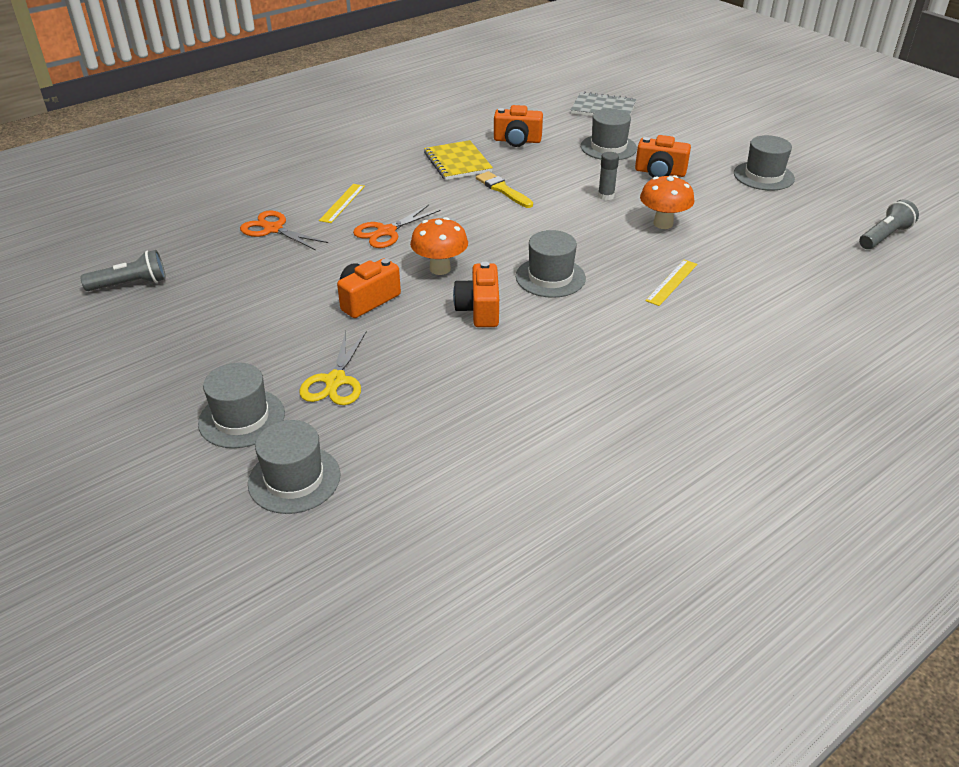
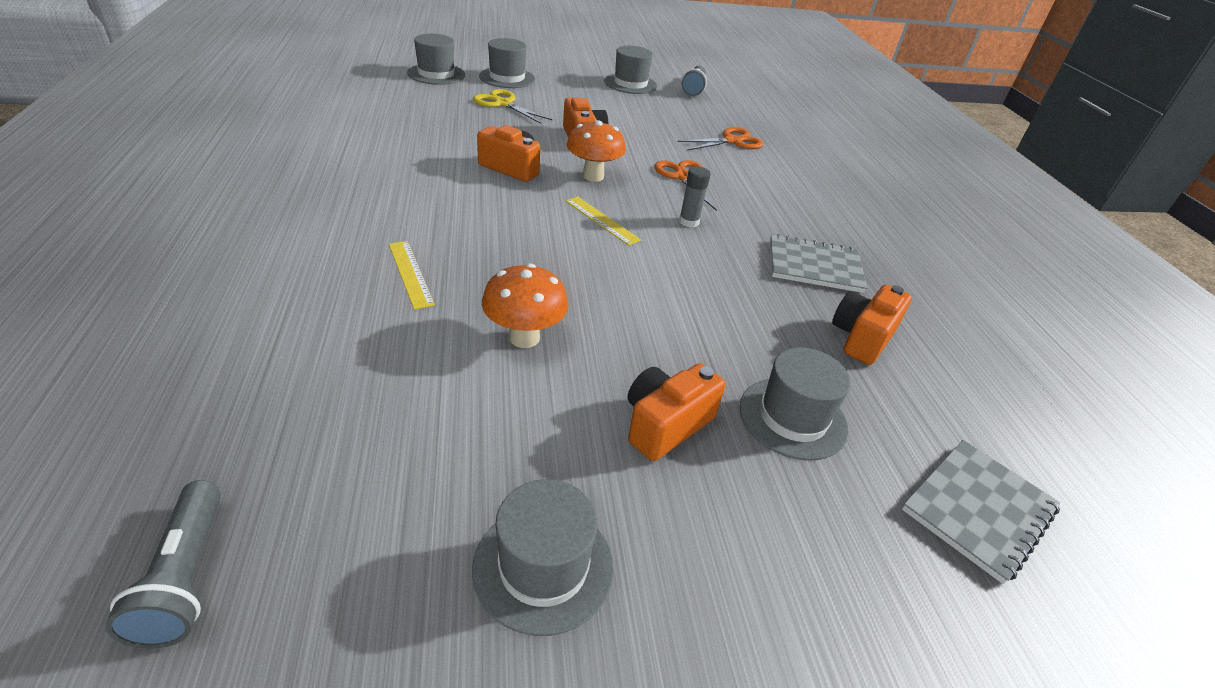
camera: 115 degrees right, 0 degrees up
(342, 203) = (758, 177): yellow ruler -> yellow ruler (602, 220)
(457, 162) = (814, 266): yellow notebook -> grey notebook
(502, 189) = (719, 265): yellow brush -> none
(550, 277) = (514, 215): grey hat -> grey hat (630, 84)
(606, 196) = (638, 331): grey glue stick -> grey glue stick (689, 222)

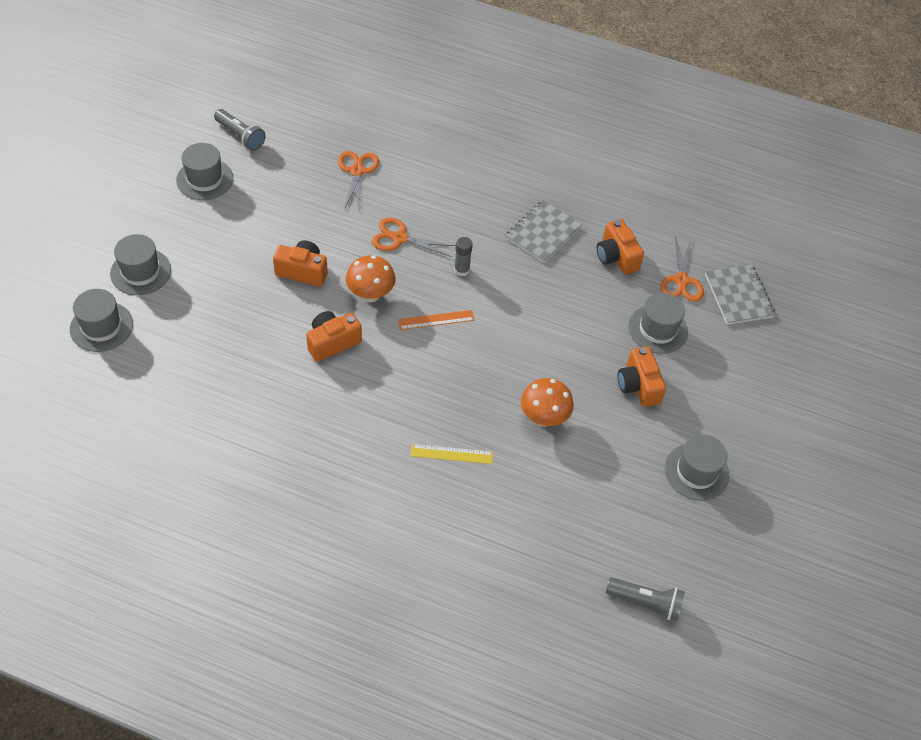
camera: 60 degrees left, 15 degrees up
(503, 104) = (202, 299): yellow scissors -> none
(602, 220) = (436, 320): yellow ruler -> orange ruler
(911, 421) = (681, 281): none -> orange scissors

